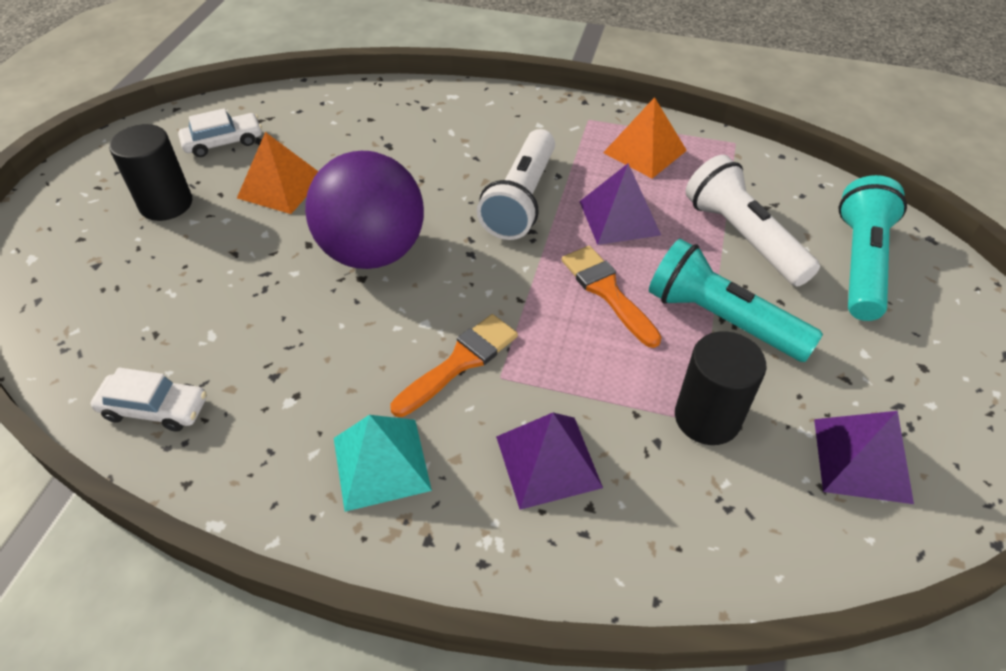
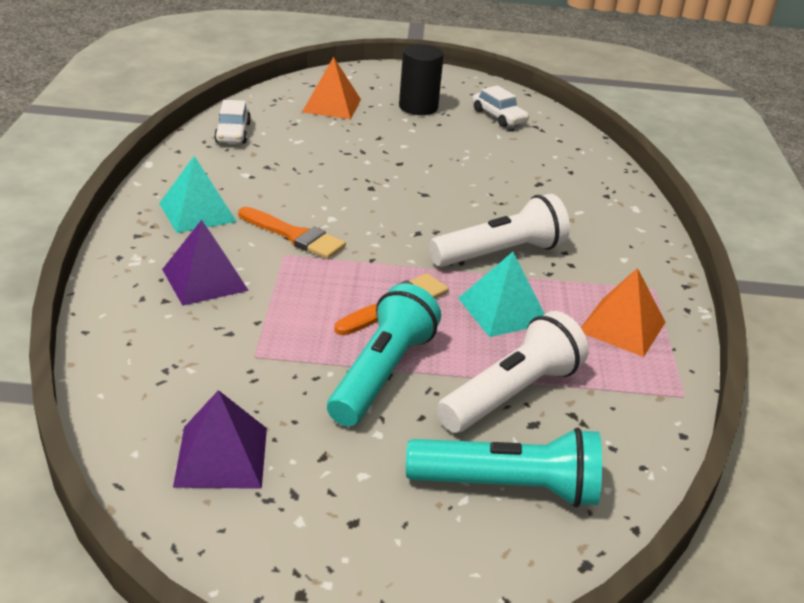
camera: 75 degrees right, 15 degrees down
(281, 186) = (459, 144): orange pyramid -> orange pyramid (332, 105)
(373, 252) = (401, 189): purple ball -> none
(521, 200) = (500, 253): white flashlight -> white flashlight turned 150 degrees clockwise
(619, 218) = (503, 310): purple pyramid -> turquoise pyramid
(707, 418) = (258, 360): black cylinder -> none

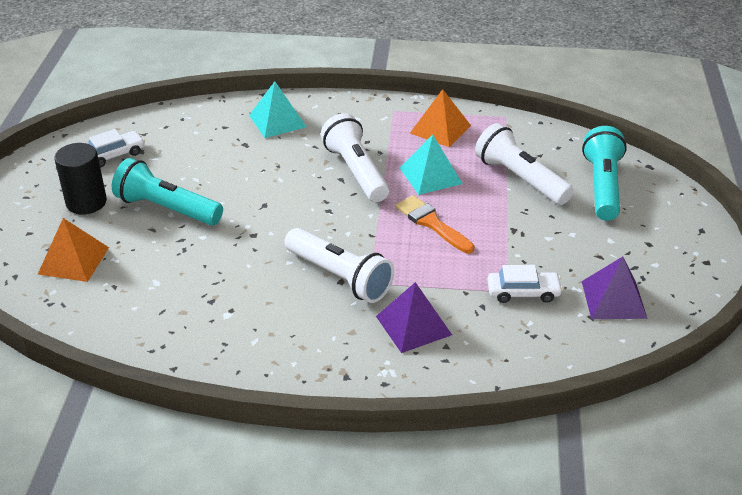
camera: 85 degrees left, 5 degrees up
(197, 212) = (303, 340): turquoise pyramid -> turquoise pyramid (277, 121)
(233, 133) = (134, 330): white car -> white car (523, 292)
(295, 236) = (340, 277): orange brush -> white flashlight
(382, 373) = (513, 231): turquoise flashlight -> turquoise flashlight (167, 208)

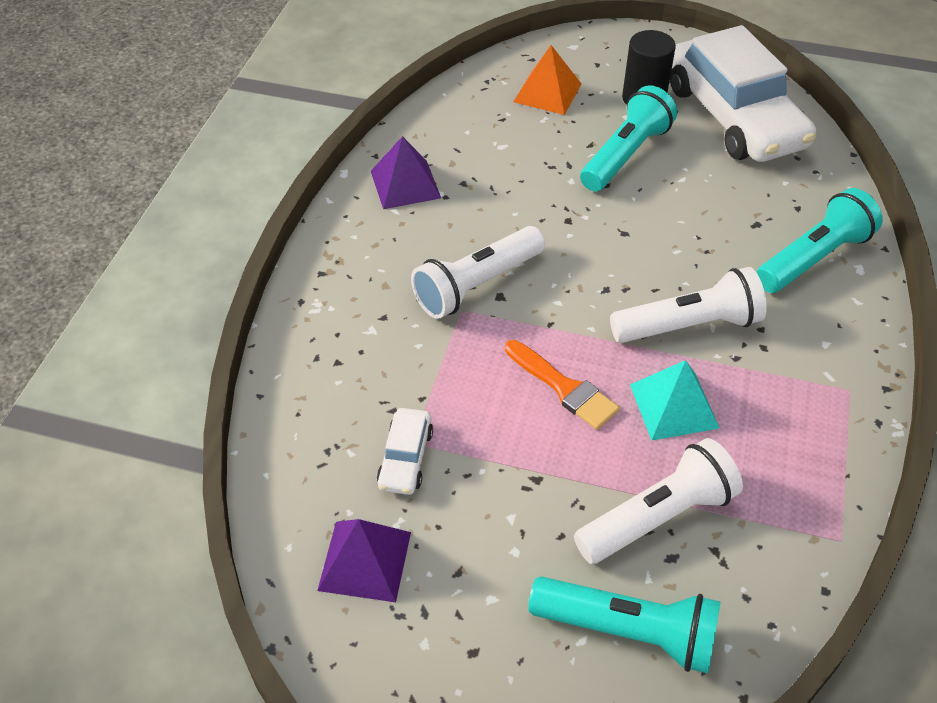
camera: 100 degrees right, 10 degrees up
(114, 155) = (733, 116): white car -> white car, size x2.42
(277, 121) = (814, 258): turquoise pyramid -> turquoise flashlight
(413, 325) = (379, 338): purple pyramid -> purple pyramid (405, 184)
(431, 223) = (564, 388): orange brush -> orange brush turned 75 degrees clockwise
(440, 129) = (798, 440): orange pyramid -> none

